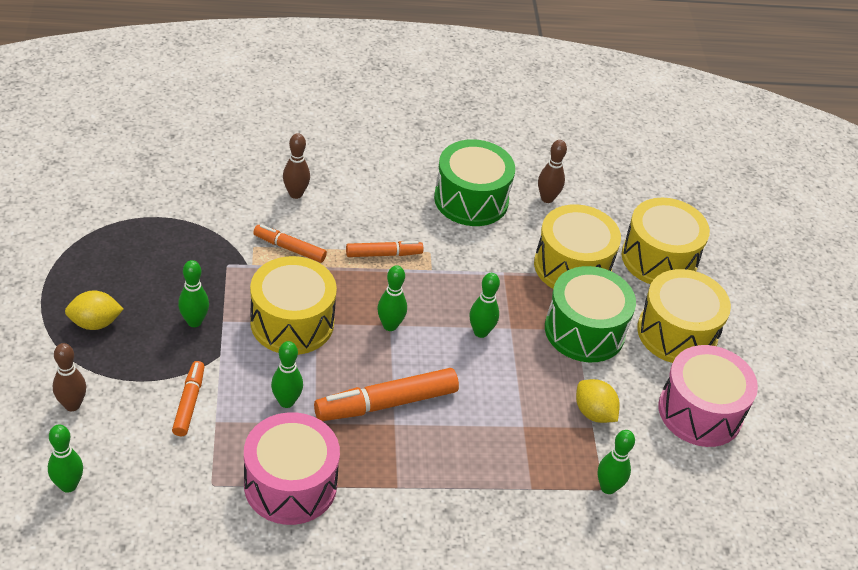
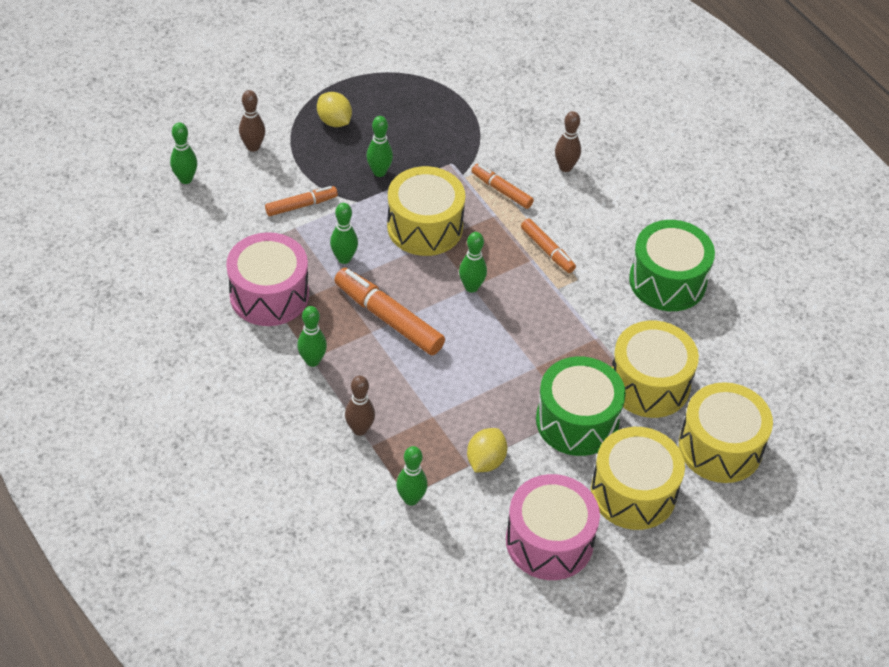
camera: 65 degrees right, 5 degrees up
(289, 248) = (501, 190): orange marker -> orange marker turned 45 degrees counterclockwise
(480, 332) = (514, 348): green bowling pin -> green bowling pin (312, 361)
(547, 198) = (721, 334): brown bowling pin -> brown bowling pin (360, 429)

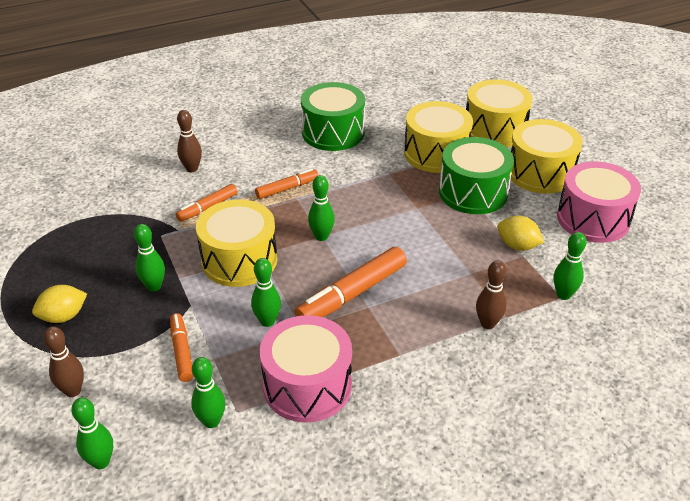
camera: 80 degrees left, 10 degrees down
(312, 361) = (402, 354): green bowling pin -> green bowling pin (211, 421)

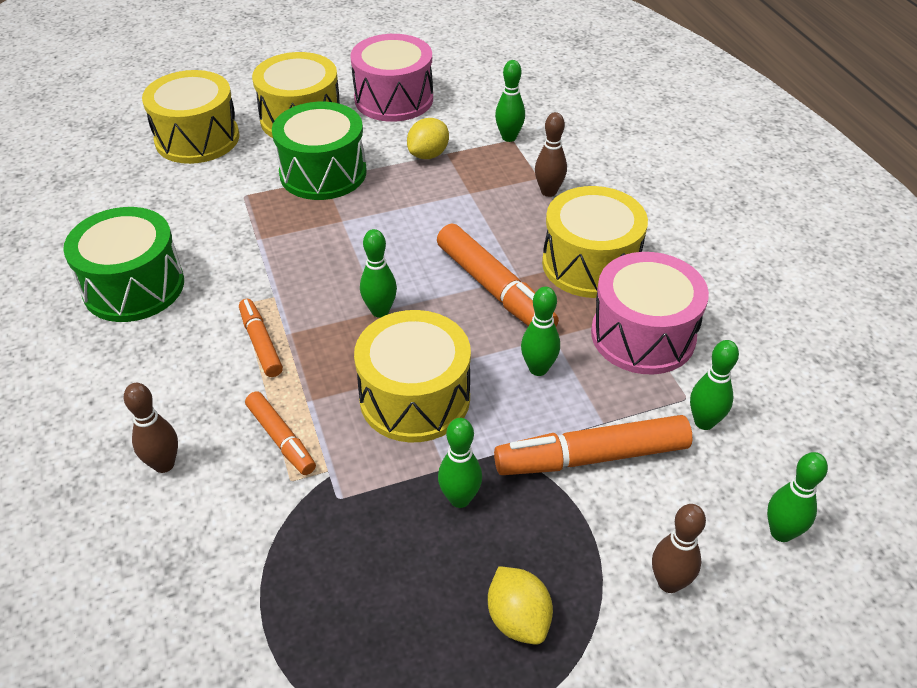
camera: 85 degrees left, 5 degrees up
(182, 351) = (591, 457): orange marker -> orange marker, size x1.72
(436, 153) = (229, 192): yellow drum -> yellow drum (590, 264)

